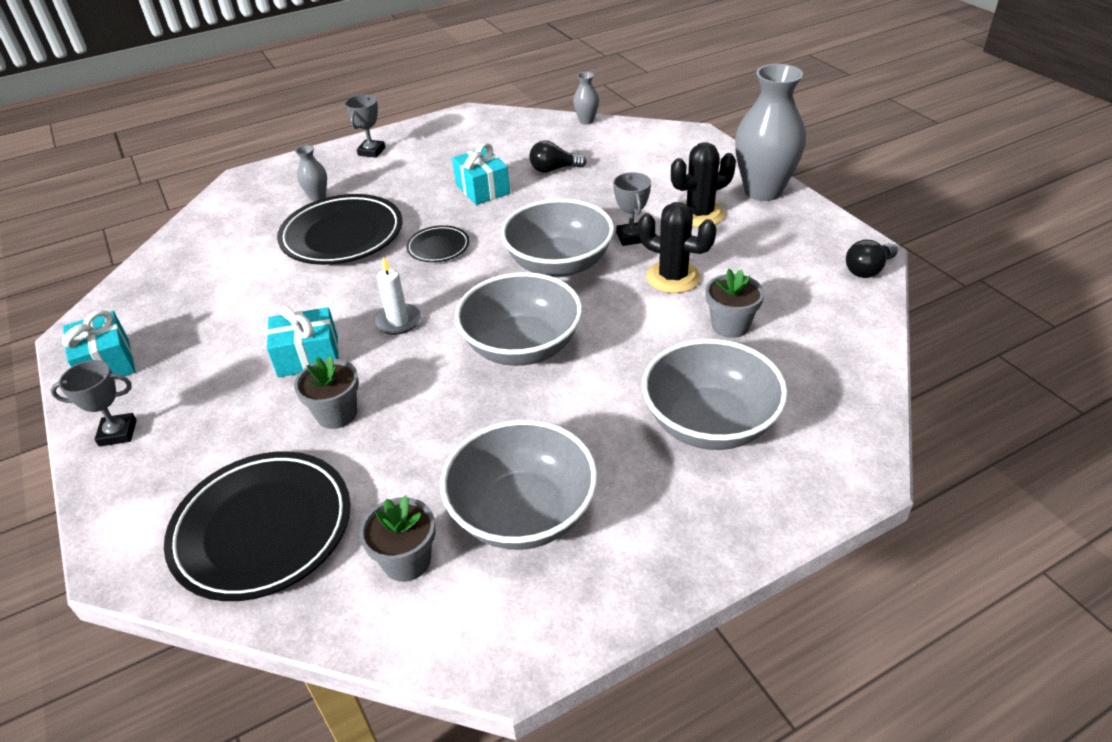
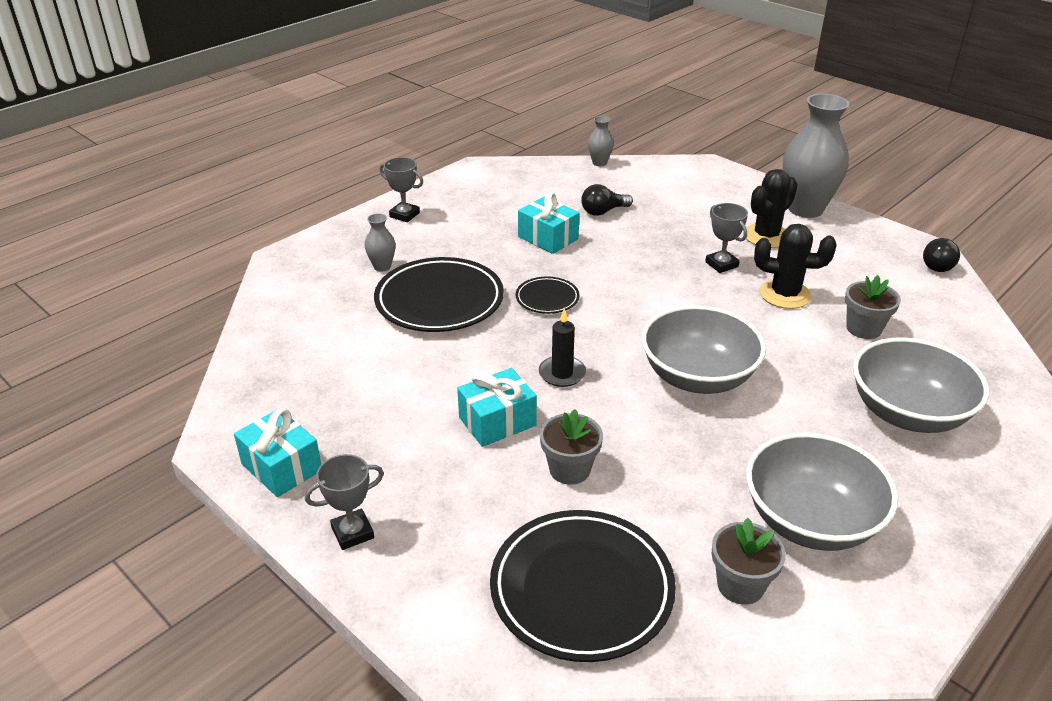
camera: 20 degrees left, 5 degrees down
(371, 151) = (404, 215): grey trophy -> grey trophy turned 60 degrees counterclockwise
(398, 321) = (562, 373): white candle -> black candle
(559, 264) = (675, 297): grey bowl -> none

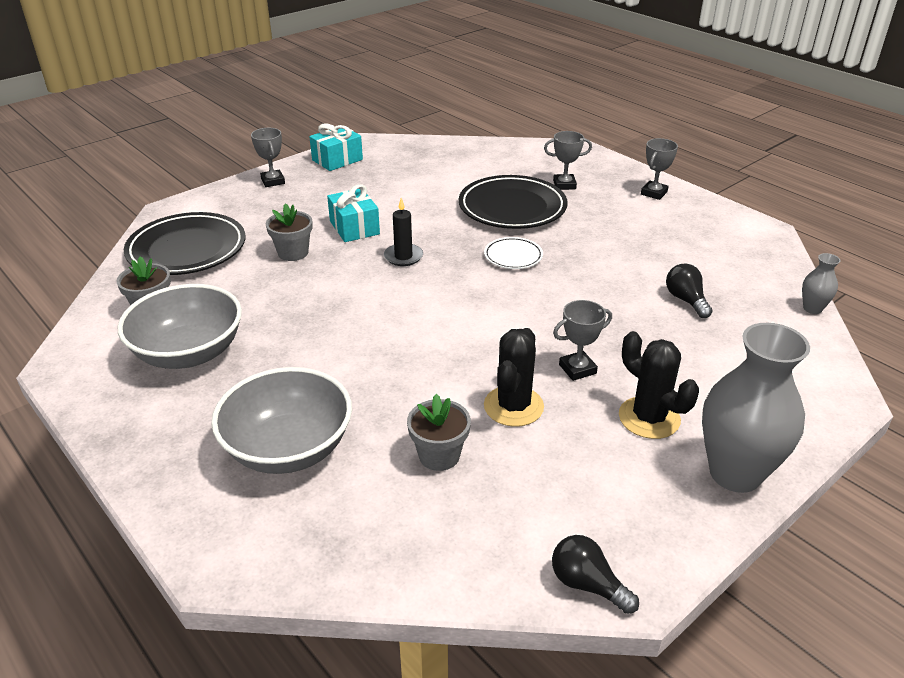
camera: 95 degrees right, 0 degrees up
(382, 266) = (564, 185): grey vase -> grey trophy
(547, 298) = (513, 256): black plate -> white plate
(548, 238) = (622, 263): turquoise gift -> none
(698, 377) = (381, 324): grey bowl -> none

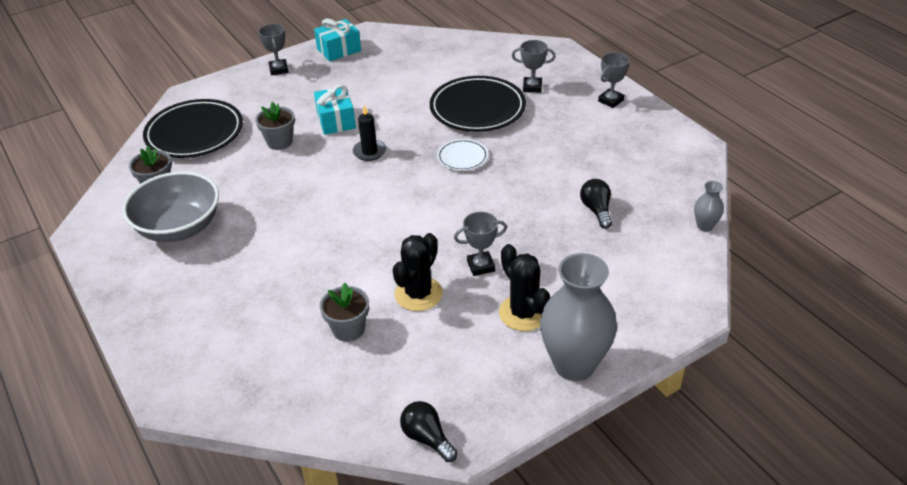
camera: 10 degrees right, 5 degrees up
(288, 448) = (237, 313): grey bowl -> none

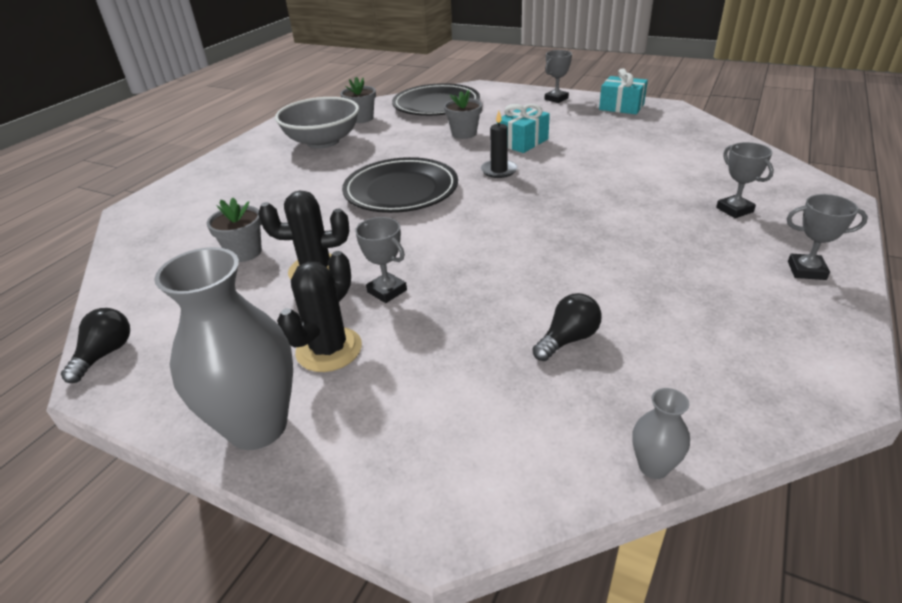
camera: 60 degrees right, 5 degrees down
(462, 157) = (551, 216): white plate -> none
(477, 109) = (643, 194): black plate -> black plate (401, 191)

